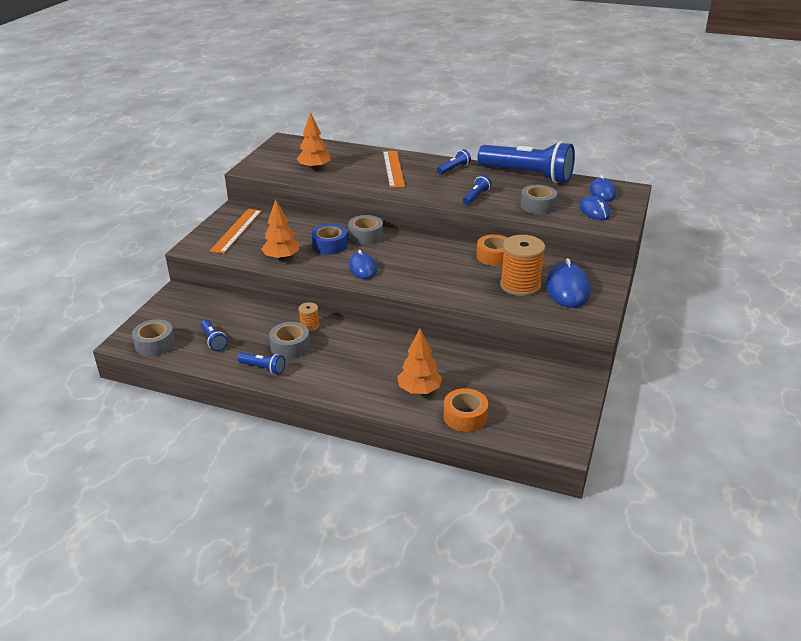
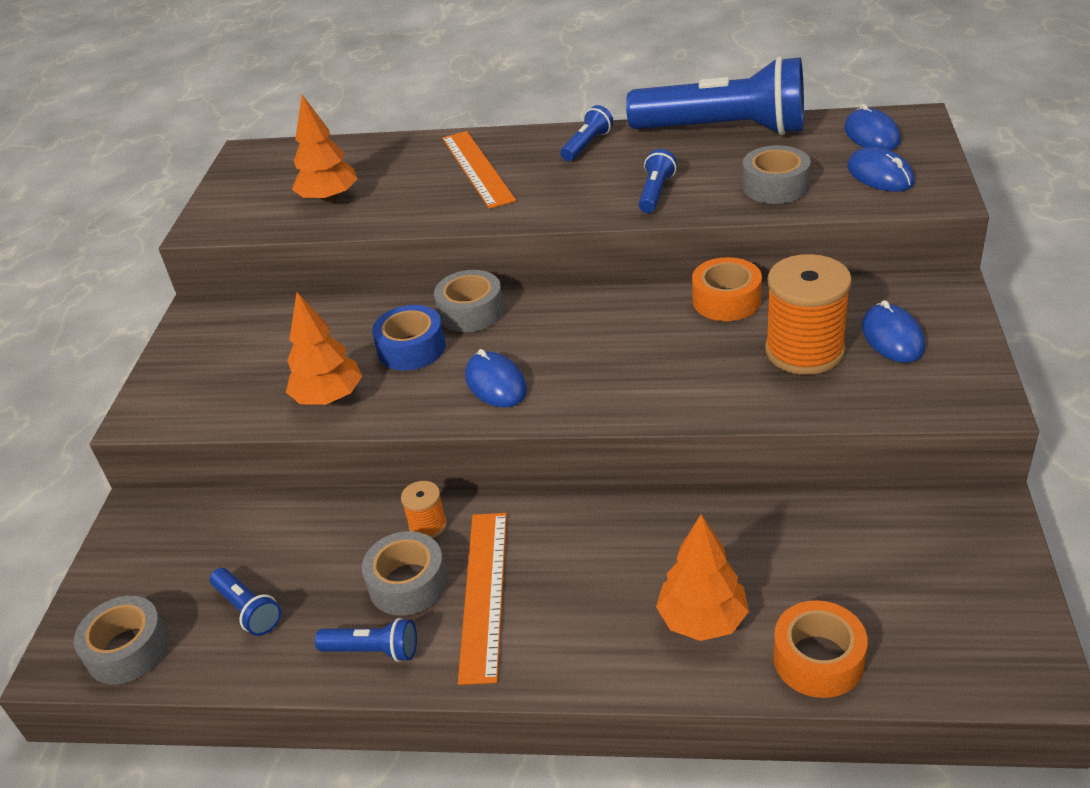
camera: 10 degrees left, 5 degrees up
(237, 230) = (217, 357): orange ruler -> orange ruler (484, 593)
(567, 289) = (892, 337): blue mouse -> blue mouse, size x0.65

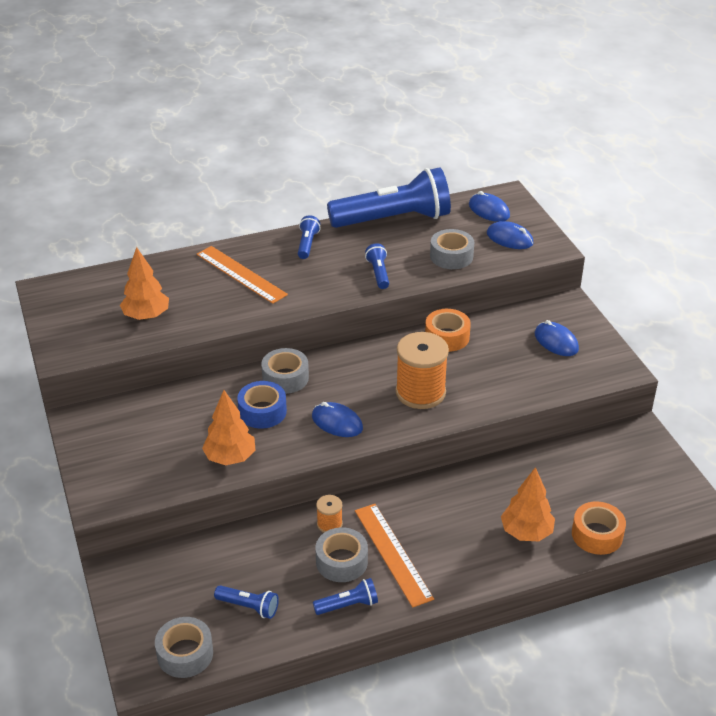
camera: 30 degrees left, 0 degrees up
(804, 351) = (512, 360): orange spool -> orange spool (420, 392)

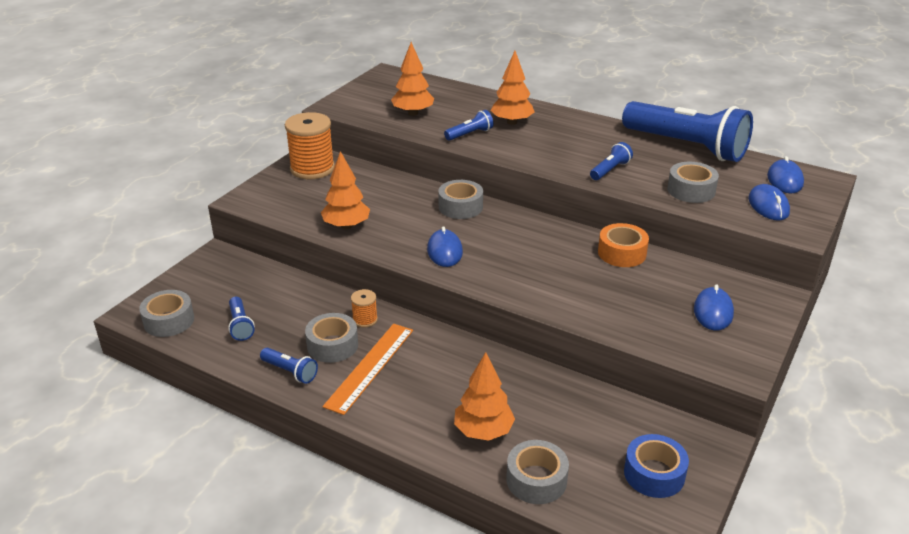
camera: 50 degrees right, 5 degrees down
(241, 274) = (511, 122): orange ruler -> orange tree
(262, 411) = (411, 215): blue tape -> blue tape (654, 474)
(307, 244) = (590, 129): blue flashlight -> blue flashlight (470, 134)
(420, 392) = (535, 272): orange spool -> orange spool (312, 169)
(597, 535) = (536, 480): orange tape -> grey tape

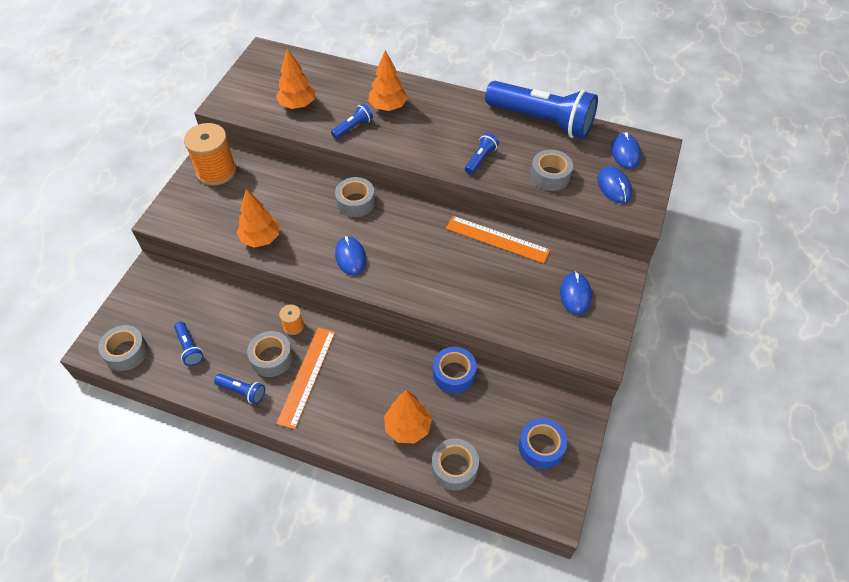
camera: 10 degrees left, 20 degrees up
(550, 386) = (454, 374): none -> blue tape
(622, 253) = (497, 239): orange tape -> orange ruler

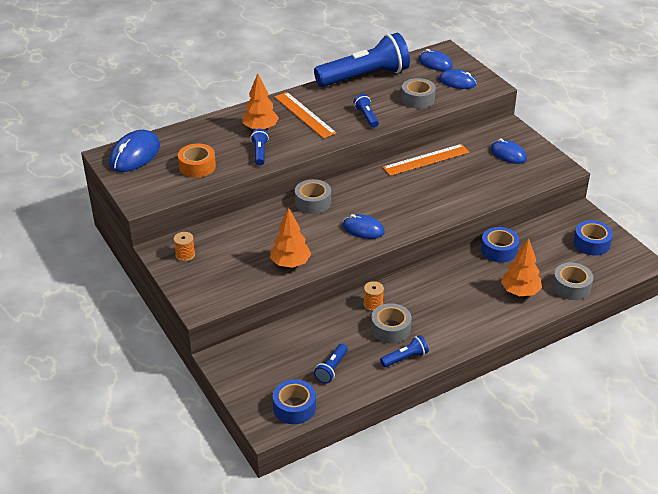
camera: 50 degrees left, 15 degrees down
(126, 352) = (294, 407): grey tape -> blue tape
(189, 348) = (331, 369): blue flashlight -> blue flashlight turned 105 degrees clockwise
(216, 171) = (185, 255): orange spool -> orange spool, size x0.48
(278, 64) = (134, 154): none -> blue mouse
(297, 105) = (197, 166): orange tree -> orange tape
(307, 376) = (427, 318): orange ruler -> orange ruler (305, 115)

